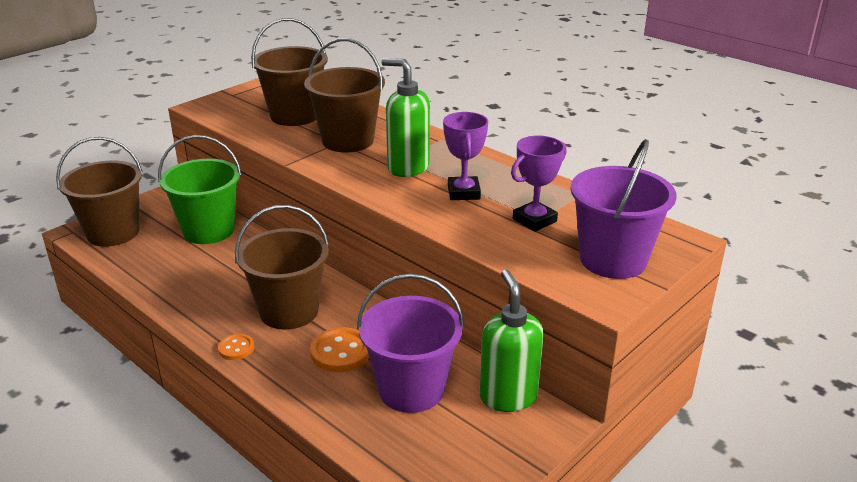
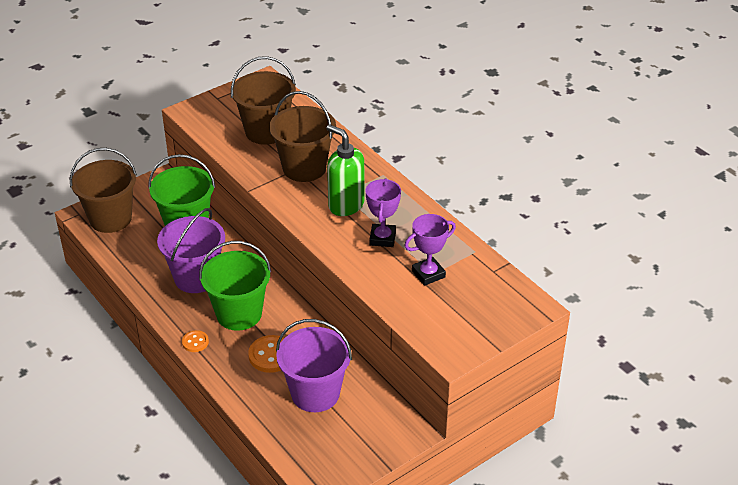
camera: 10 degrees right, 10 degrees up
(289, 311) = (239, 314): brown bucket -> green bucket
(508, 396) = (383, 409): green soap dispenser -> none
(613, 260) = (473, 320): purple bucket -> purple bucket (196, 277)

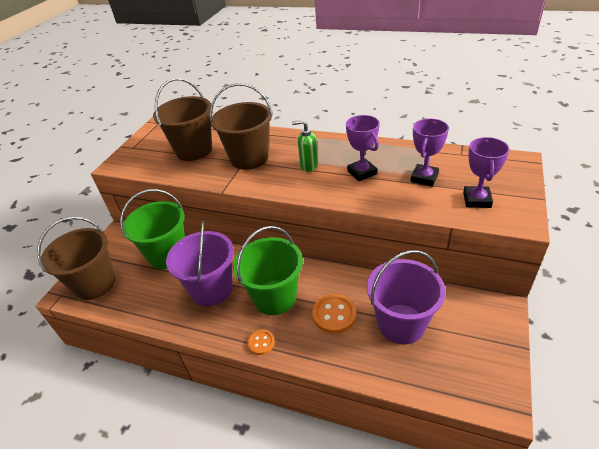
camera: 30 degrees left, 0 degrees up
(346, 205) = (308, 166): green soap dispenser -> green soap dispenser, size x0.63
(443, 318) = (476, 200): none -> purple trophy

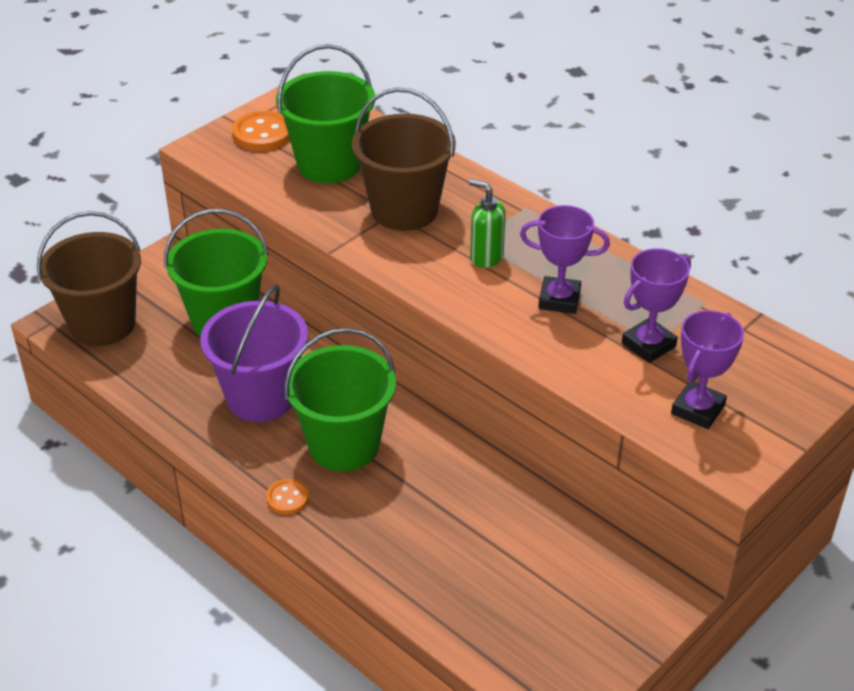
camera: 20 degrees right, 0 degrees up
(194, 150) = (329, 164): brown bucket -> green bucket
(334, 315) = (413, 503): orange button -> orange button (262, 133)
(362, 172) = (559, 300): purple trophy -> purple trophy turned 75 degrees counterclockwise
(401, 323) = (501, 554): purple bucket -> none

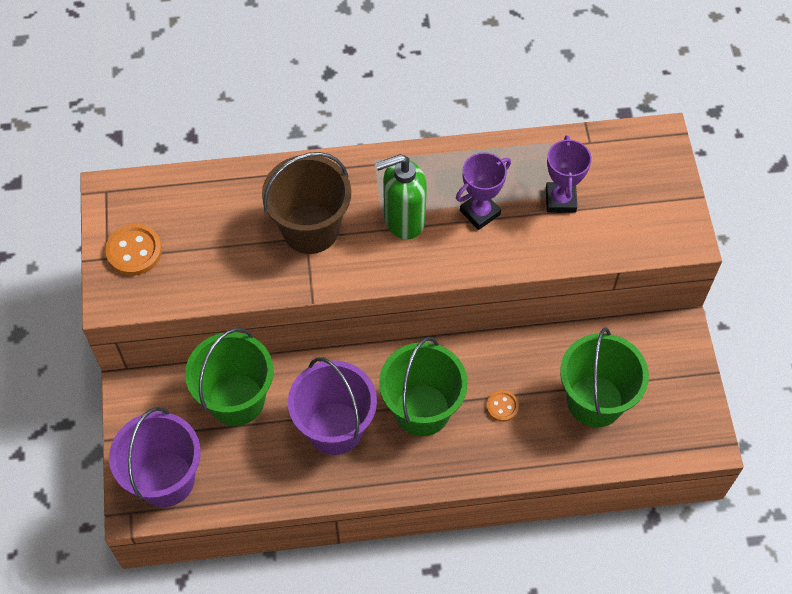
camera: 50 degrees left, 20 degrees up
(102, 324) = (166, 479): brown bucket -> purple bucket
(287, 498) = (440, 473): orange button -> orange button (502, 406)
(329, 164) = (214, 236): green bucket -> green bucket (595, 401)
(486, 257) = (403, 220): green soap dispenser -> green soap dispenser, size x1.59
(697, 409) = (632, 220): purple trophy -> none

